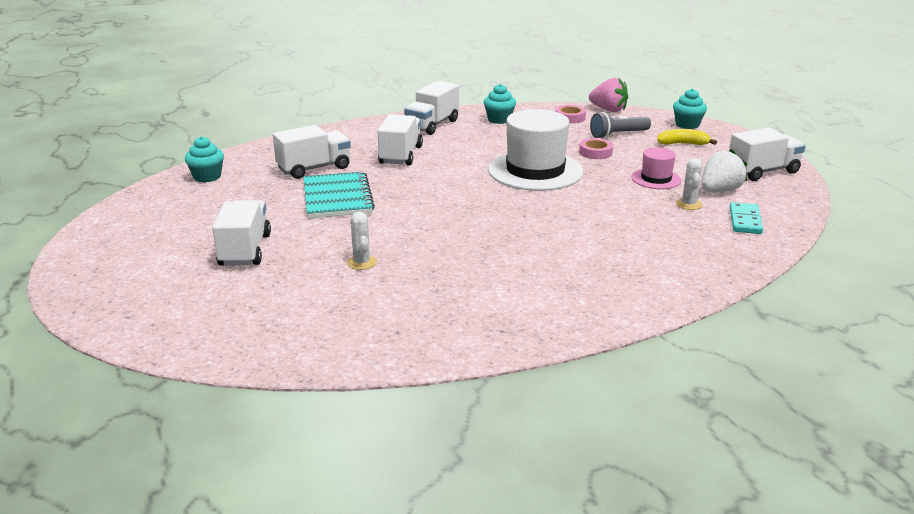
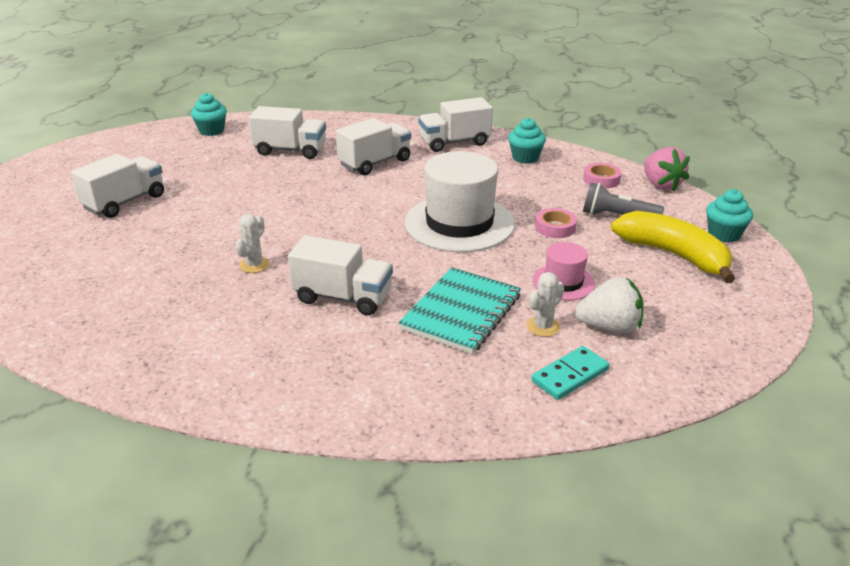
camera: 40 degrees right, 5 degrees up
(337, 198) = (259, 184): turquoise notebook -> turquoise notebook (461, 312)
(361, 263) = (171, 249): white cactus -> white cactus (254, 265)
(683, 144) = (673, 255): yellow banana -> yellow banana, size x1.79
(762, 171) = (710, 327): white truck -> white truck (343, 297)

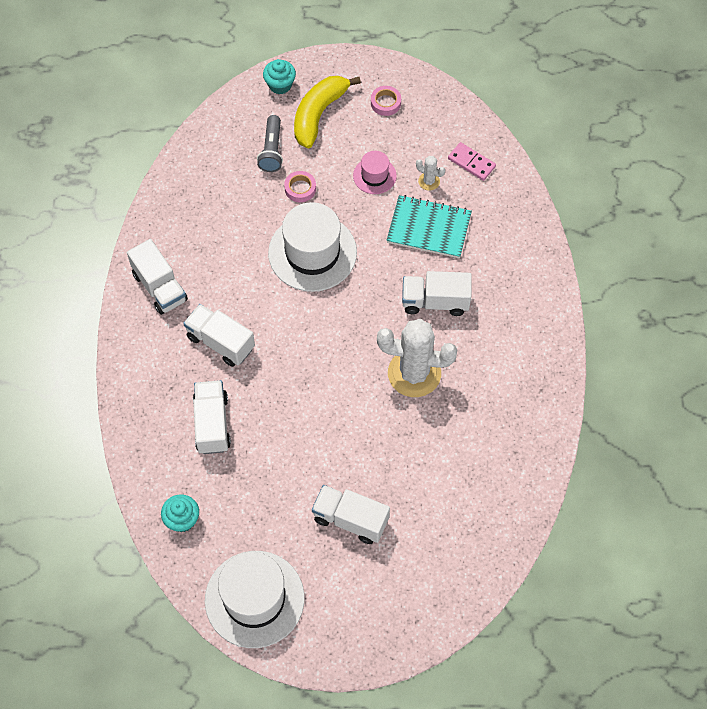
camera: 105 degrees left, 30 degrees up
(106, 151) = (254, 599): none -> white hat
(254, 265) = (414, 373): white cactus -> white cactus, size x2.30
(343, 297) = (435, 301): white truck -> white truck turned 90 degrees counterclockwise
(525, 158) = (179, 225): turquoise cupcake -> none
(570, 375) = (471, 163): turquoise domino -> pink domino
(601, 179) = (209, 165): pink tape -> pink tape (385, 103)
(609, 327) = (417, 147): white strawberry -> none
(661, 185) = (208, 123): pink strawberry -> none

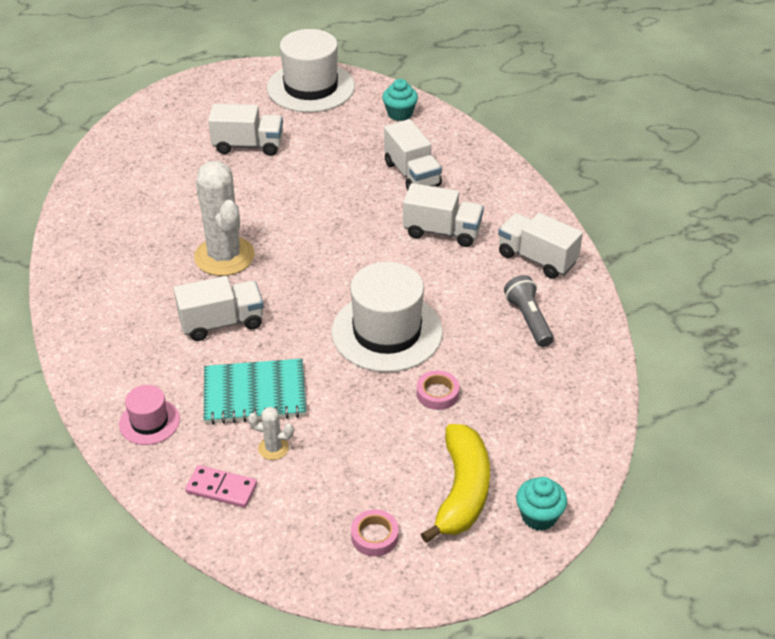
camera: 160 degrees right, 20 degrees down
(272, 150) = (499, 427): grey flashlight -> grey flashlight (528, 319)
(374, 176) = (349, 435): pink hat -> pink hat (149, 422)
(414, 373) = (224, 256): white cactus -> white cactus turned 75 degrees clockwise

